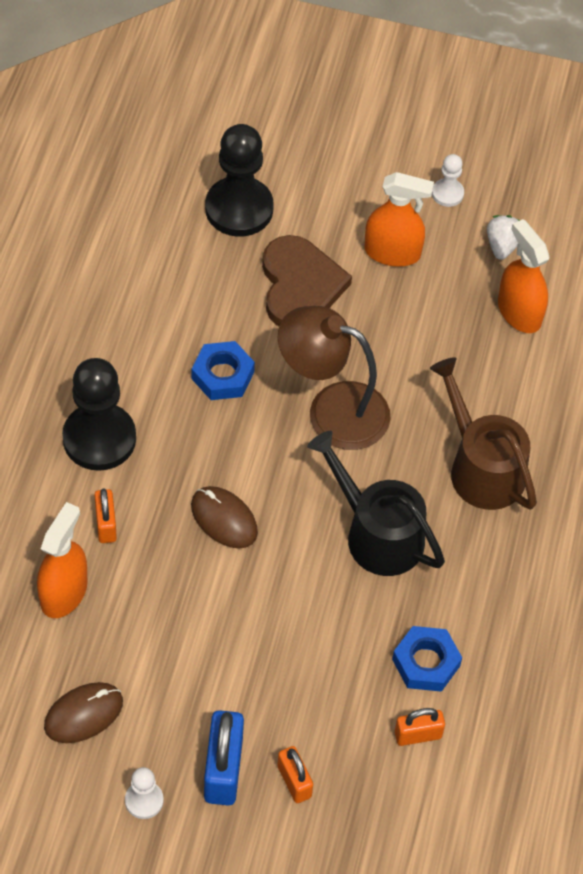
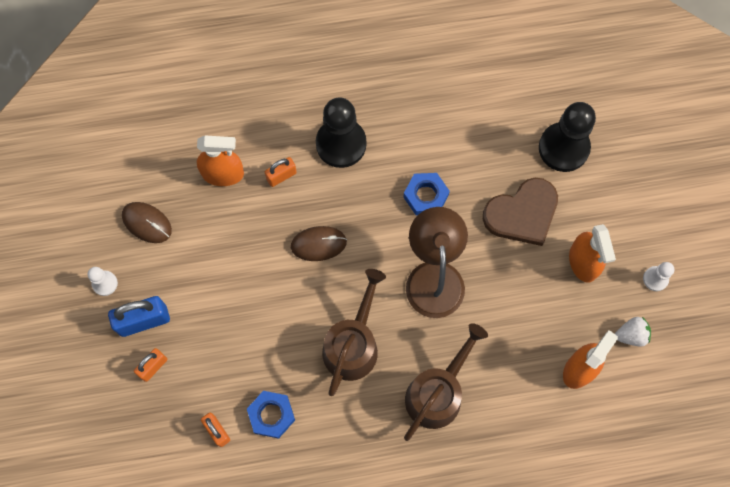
camera: 70 degrees right, 15 degrees up
(224, 519) = (318, 244): brown mouse -> brown mouse turned 60 degrees clockwise
(377, 534) = (353, 345): black watering can -> brown watering can

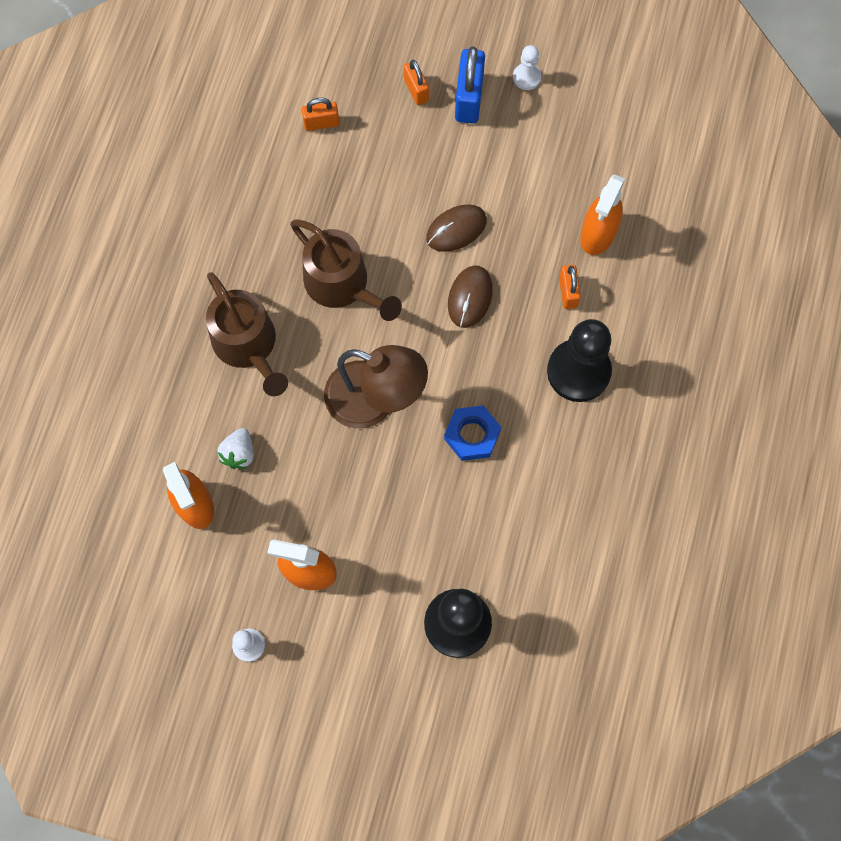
camera: 115 degrees right, 0 degrees up
(147, 223) = (575, 139): brown mouse -> brown mouse (456, 229)
(271, 415) = (310, 178): blue nut -> none
(522, 213) = (399, 532): brown heart -> none
(631, 335) = (201, 581): white strawberry -> white strawberry (239, 453)

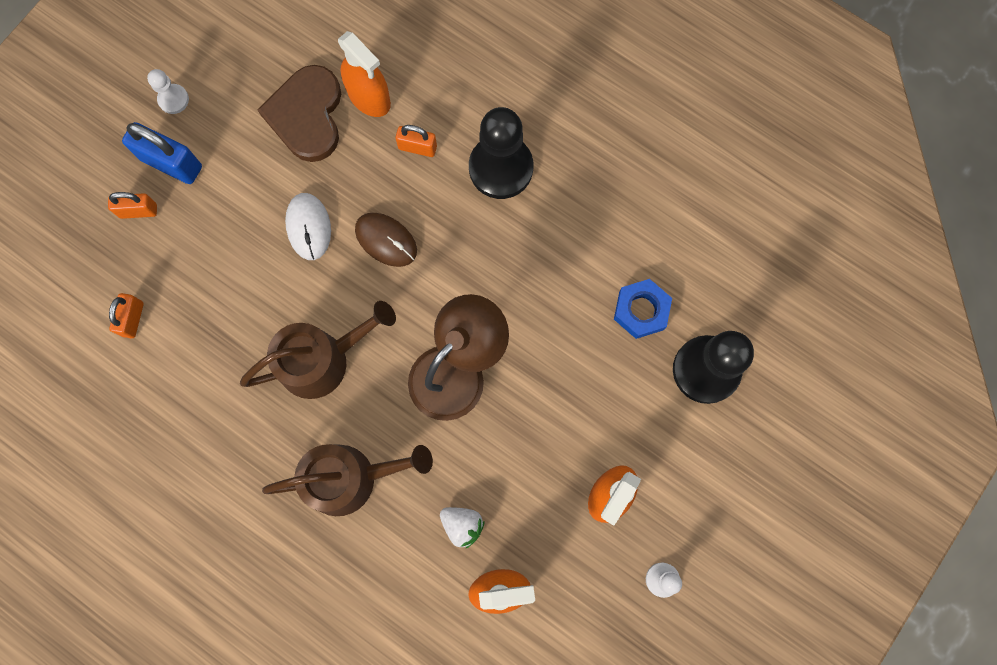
camera: 70 degrees left, 5 degrees up
(456, 229) = (308, 227): brown mouse -> white mouse
(472, 435) = (527, 289): blue nut -> blue nut (641, 310)
(558, 189) = (307, 115): none -> brown heart

